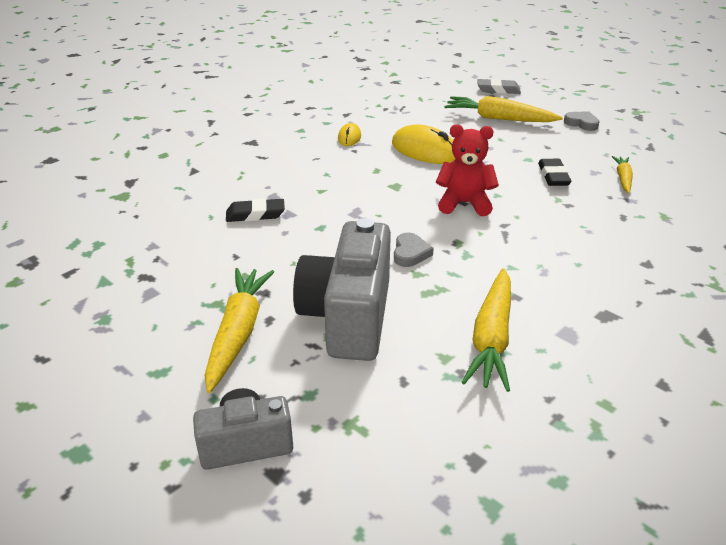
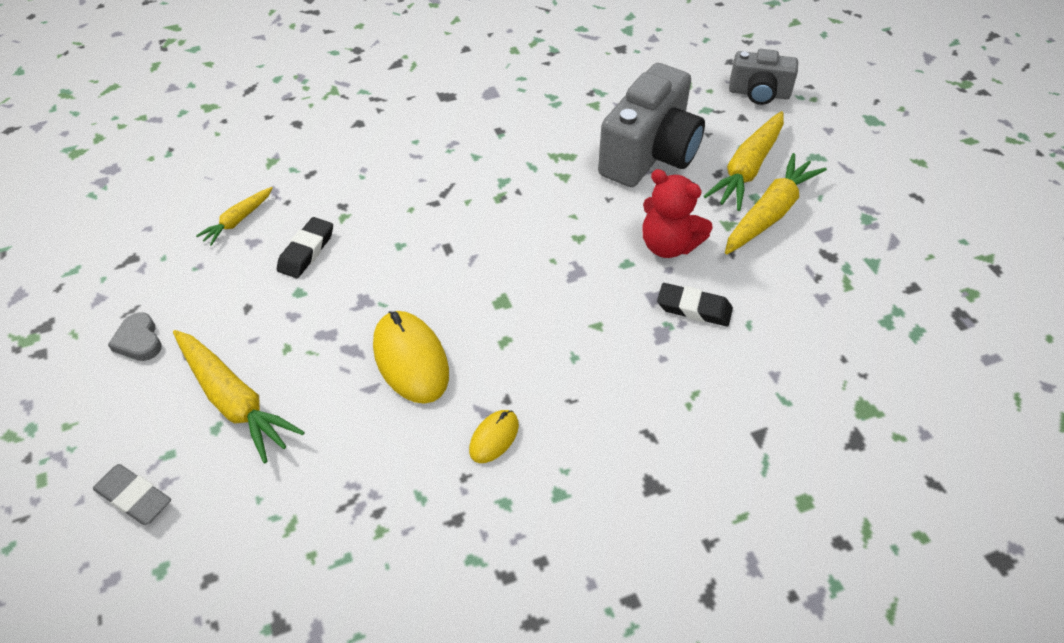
camera: 155 degrees left, 15 degrees up
(410, 253) = (555, 199): grey heart -> none
(464, 203) = (447, 244): red teddy bear -> red teddy bear (668, 245)
(491, 338) = (549, 106): yellow carrot -> yellow carrot (770, 213)

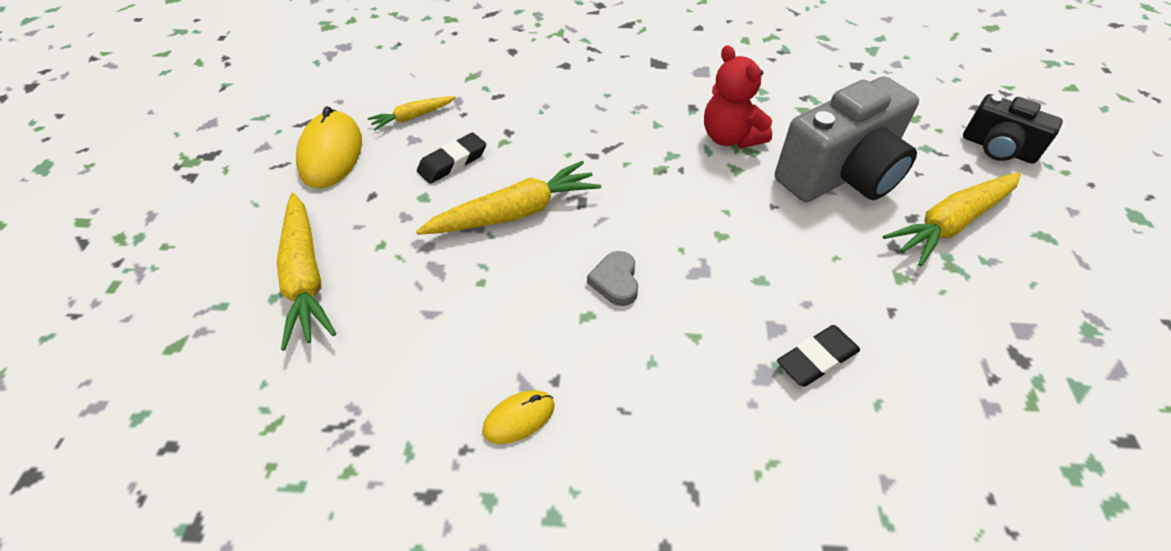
camera: 25 degrees right, 0 degrees up
(134, 497) = (167, 335): grey eraser -> none
(139, 341) = (268, 193): grey heart -> grey heart (615, 281)
(410, 360) = (484, 299): yellow mouse -> yellow mouse (331, 154)
(668, 245) = (818, 277): red teddy bear -> red teddy bear (730, 138)
(694, 308) = (816, 359): black eraser -> black eraser turned 75 degrees counterclockwise
(759, 93) = (998, 148): grey camera -> black camera
(770, 213) = (959, 282): yellow carrot -> yellow carrot (515, 213)

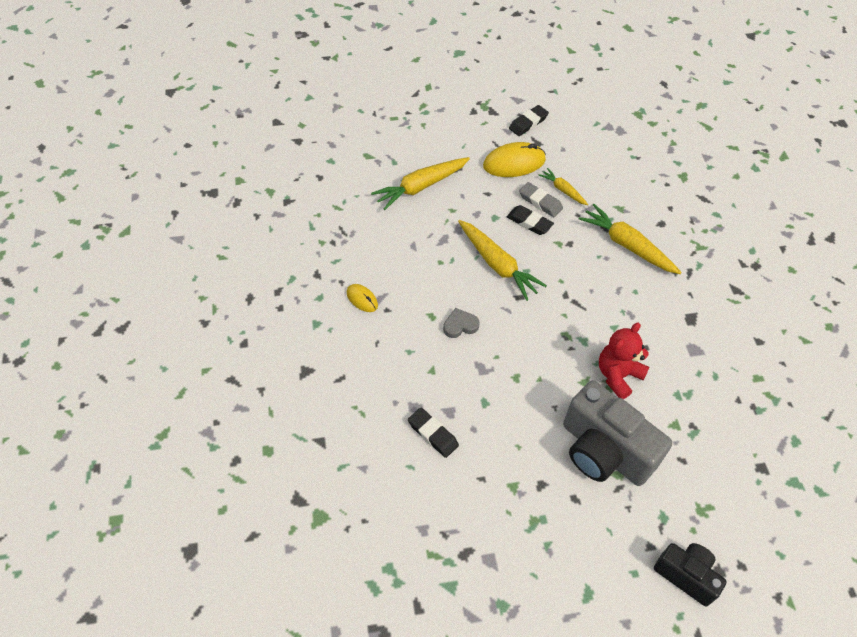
camera: 75 degrees right, 5 degrees up
(264, 123) = (528, 123): none -> black eraser
(421, 143) = (540, 202): none -> grey eraser
(951, 223) = (578, 525): yellow carrot -> yellow carrot (627, 245)
(998, 148) = (686, 575): black camera -> black camera turned 105 degrees clockwise

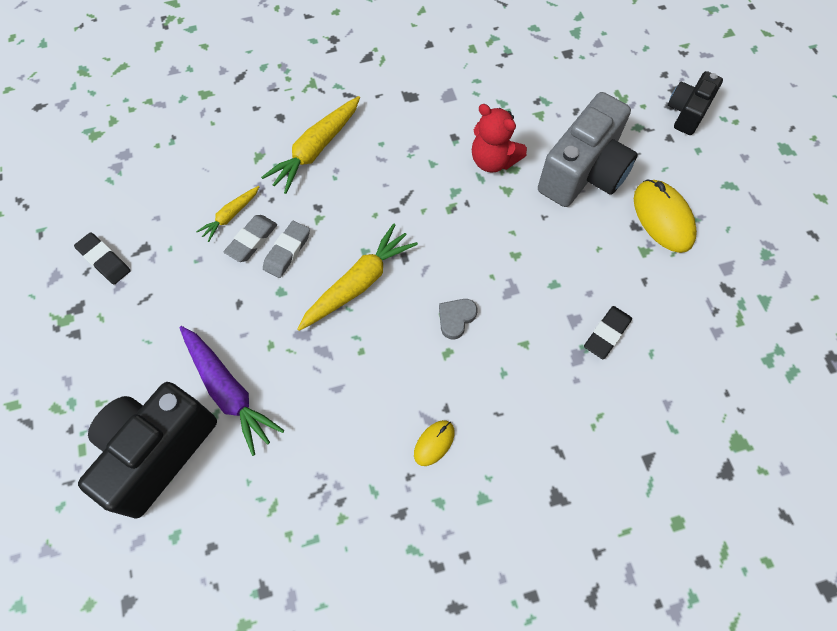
camera: 95 degrees left, 10 degrees up
(385, 152) = (158, 452): none -> black camera
(421, 187) = (228, 391): yellow carrot -> purple carrot
(460, 325) = (456, 318): grey heart -> grey heart turned 60 degrees clockwise
(514, 163) = (182, 274): yellow mouse -> yellow mouse (662, 218)
(529, 222) = (287, 251): black eraser -> grey eraser

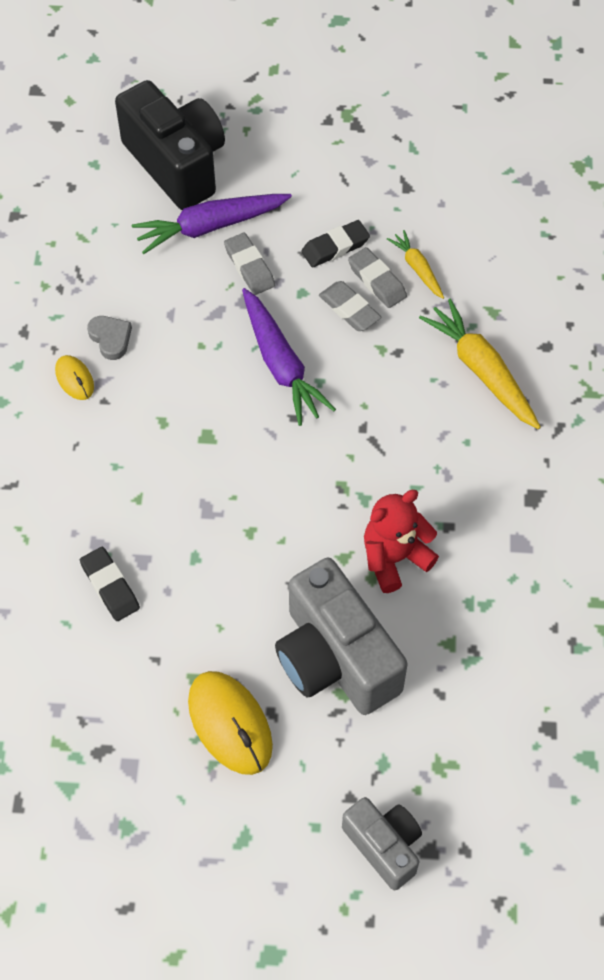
camera: 110 degrees right, 5 degrees down
(104, 260) = (403, 153): black eraser -> black eraser (335, 247)
(266, 342) = (249, 267): none -> grey eraser
(358, 283) = (281, 364): yellow carrot -> purple carrot
(456, 318) = (198, 443): grey heart -> grey heart (110, 338)
(662, 218) = (230, 724): yellow mouse -> yellow mouse turned 60 degrees clockwise
(687, 112) = (384, 846): black camera -> grey camera

